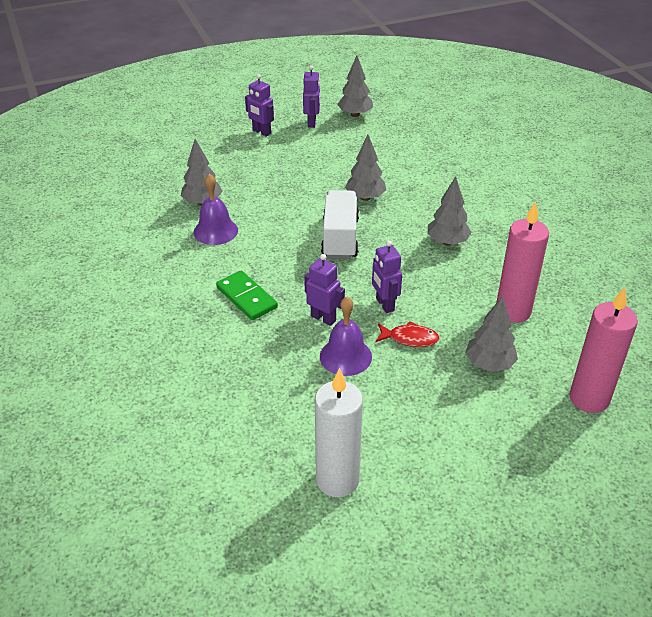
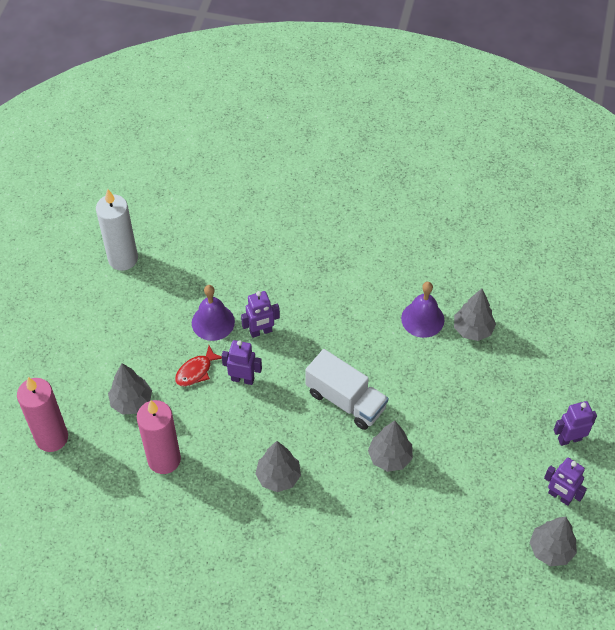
camera: 125 degrees right, 15 degrees up
(247, 297) = (322, 298): green domino -> none

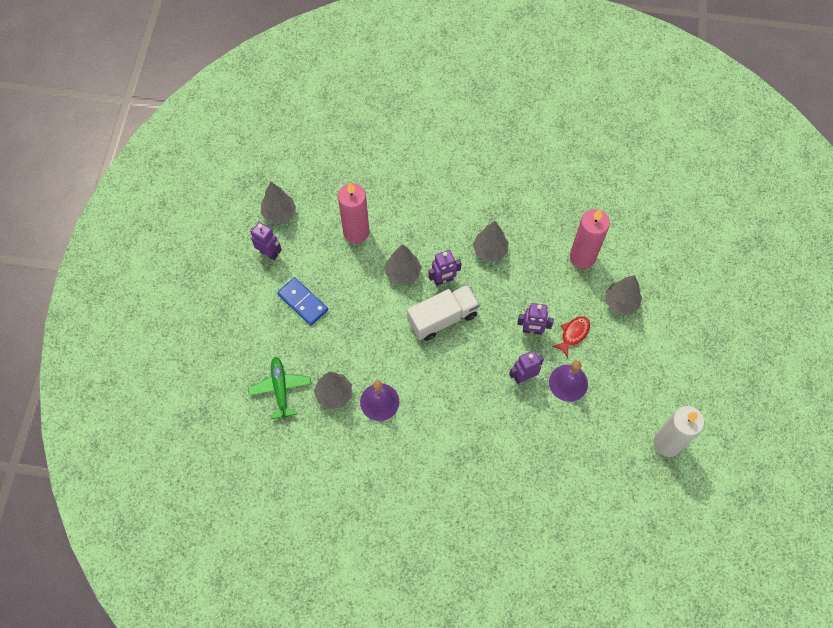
camera: 175 degrees right, 10 degrees up
(52, 438) = (677, 267): pink candle -> pink candle (356, 232)
(345, 400) = (442, 318): white truck -> white truck turned 120 degrees clockwise
(513, 431) = (302, 302): none -> blue domino
(532, 340) = (280, 389): none -> green plane
(569, 439) = (256, 300): purple robot -> purple robot (443, 280)

